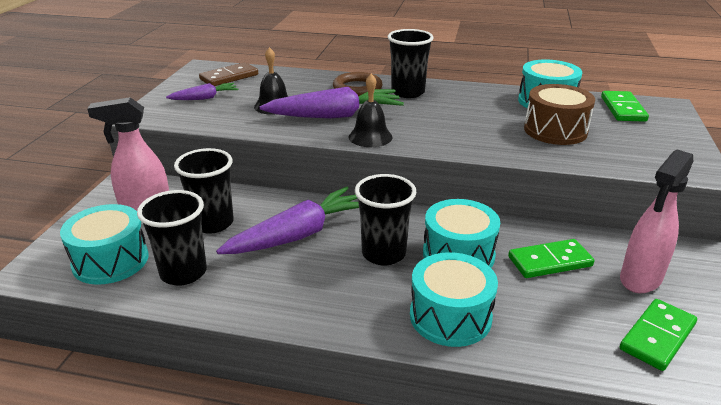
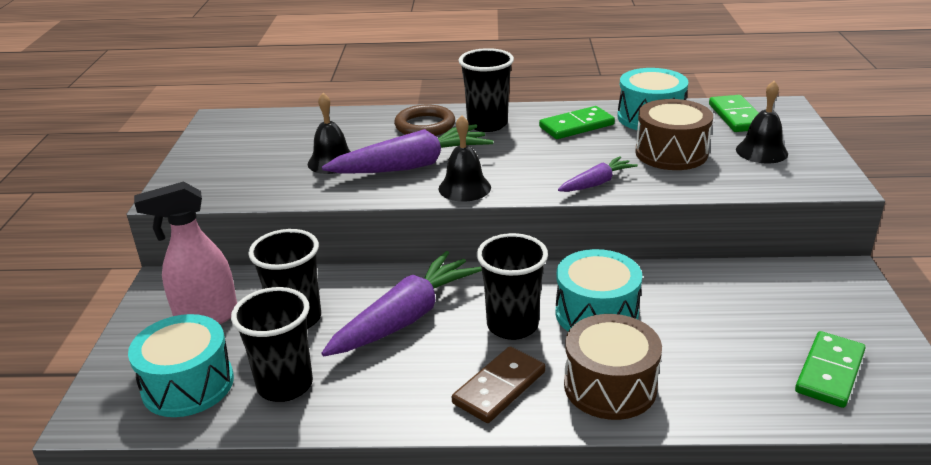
camera: 10 degrees left, 0 degrees up
(205, 98) = (240, 162): purple carrot -> purple carrot (597, 183)
(229, 77) = (259, 129): brown domino -> brown domino (499, 388)
(450, 316) = (610, 386): turquoise drum -> brown drum
(549, 261) = (697, 306): green domino -> green domino (576, 126)
(637, 138) = (761, 151): none -> black bell
(640, 279) = (797, 312): pink spray bottle -> none

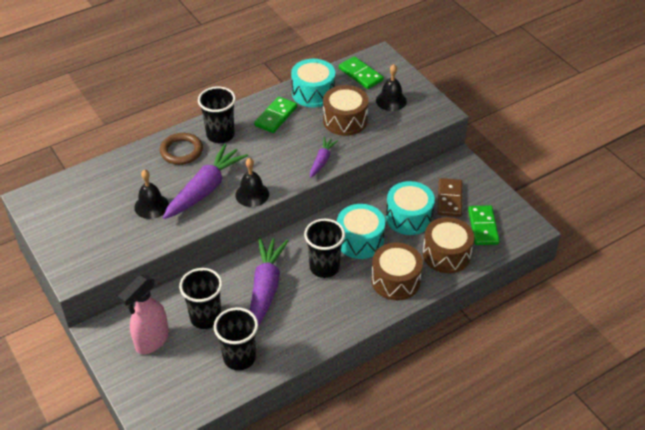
camera: 35 degrees left, 15 degrees up
(188, 384) = (187, 383): turquoise drum -> turquoise drum (408, 217)
(499, 388) = (346, 306): brown domino -> brown domino (449, 199)
(730, 385) = (446, 254): none -> brown drum

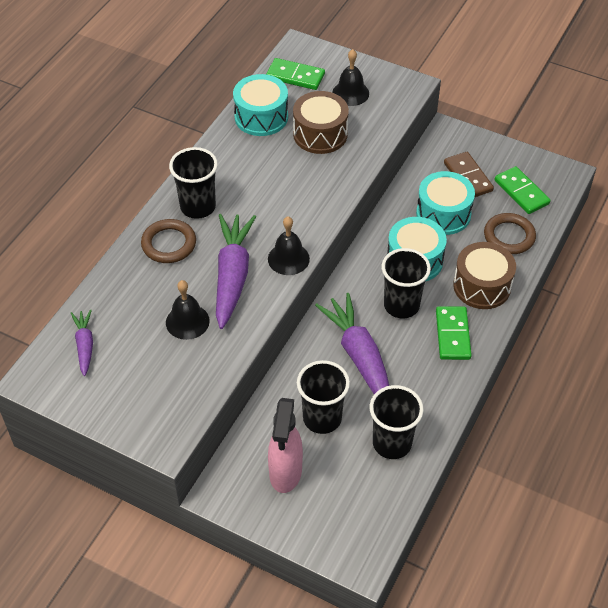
camera: 30 degrees left, 5 degrees up
(276, 116) = (242, 160): green domino -> green domino (452, 335)
(322, 161) = (332, 189): purple carrot -> purple carrot (85, 345)
(446, 254) = (509, 236): brown drum -> brown ring

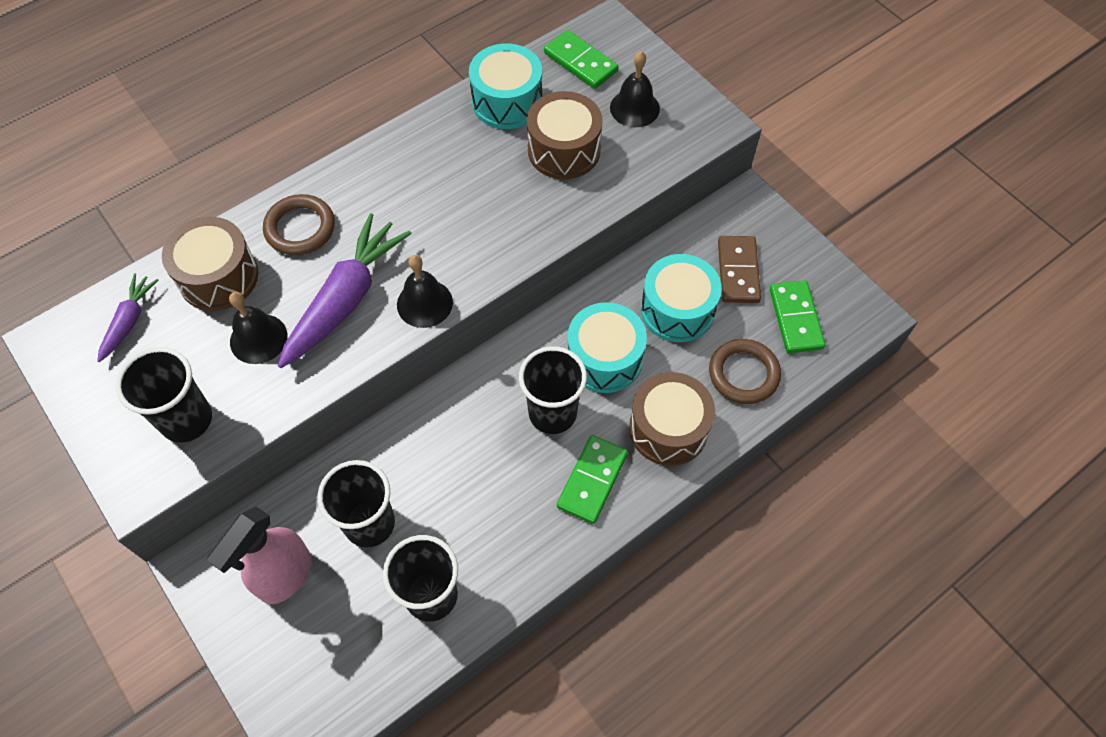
camera: 25 degrees right, 10 degrees up
(131, 295) = (218, 277): none -> brown drum
(198, 207) = (362, 192): black cup -> black cup (186, 420)
(359, 356) = (462, 460): purple carrot -> none

